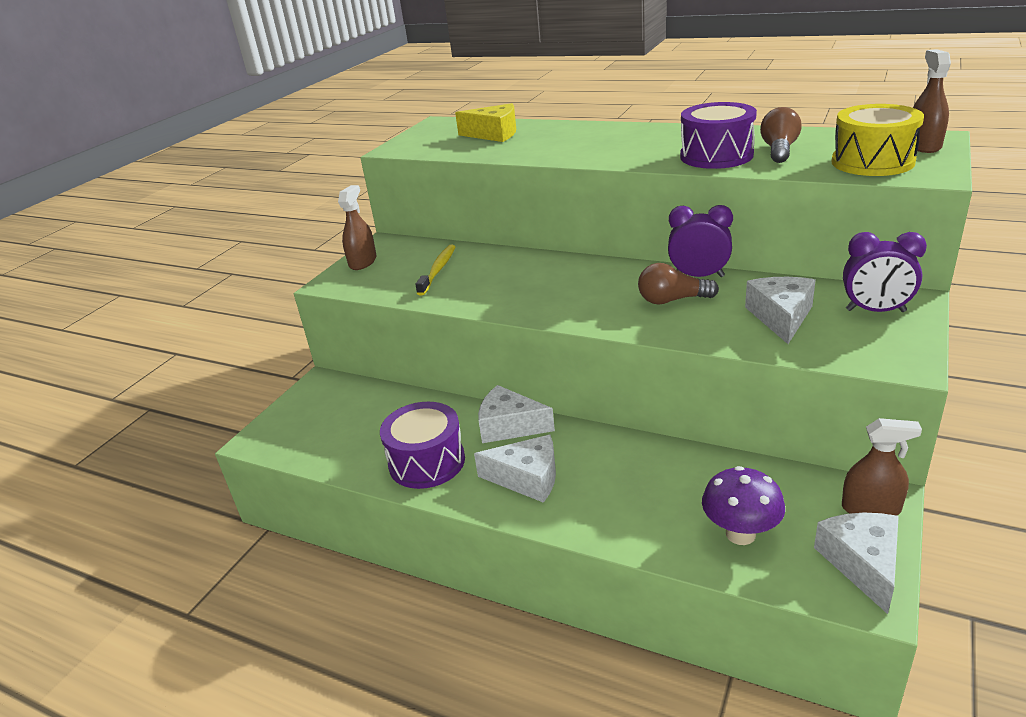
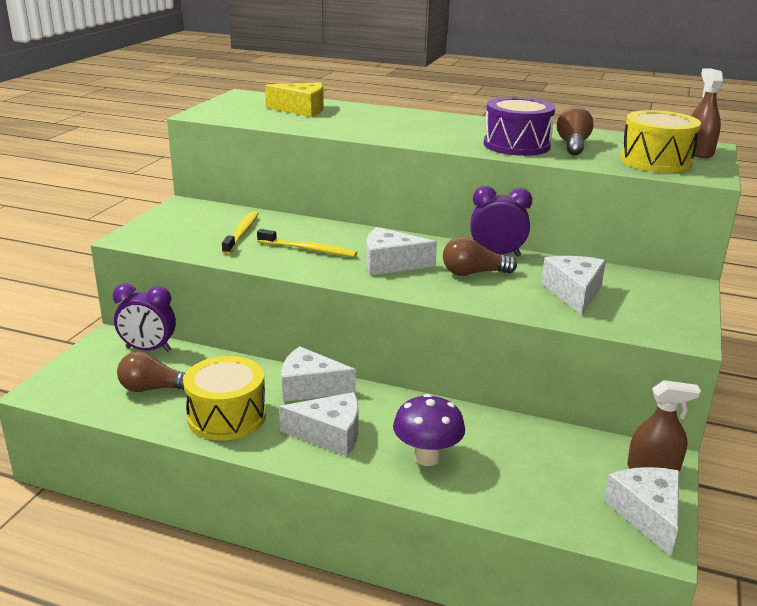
camera: 10 degrees left, 5 degrees down
(358, 434) = (153, 389): none -> brown light bulb
(362, 262) = (162, 221): brown spray bottle -> none
(427, 462) = (227, 416): purple drum -> yellow drum
(503, 284) = (309, 250): none -> yellow toothbrush
(586, 295) = (391, 264): none -> white cheese
(740, 534) = (536, 488): purple mushroom -> purple mushroom (427, 457)
(875, 311) = (657, 292): purple clock -> purple clock (148, 349)

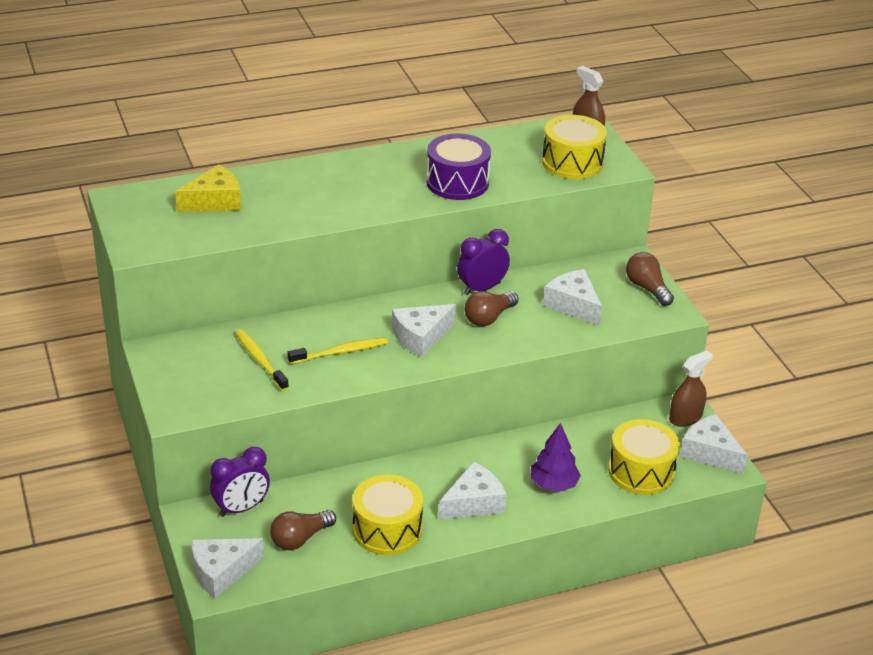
camera: 40 degrees left, 10 degrees up
(310, 387) = (411, 473): white cheese -> white cheese (221, 572)
(427, 457) = (553, 484): purple mushroom -> purple tree
(539, 492) = (641, 471): none -> yellow drum
(573, 145) = (496, 164): brown light bulb -> brown light bulb (647, 288)

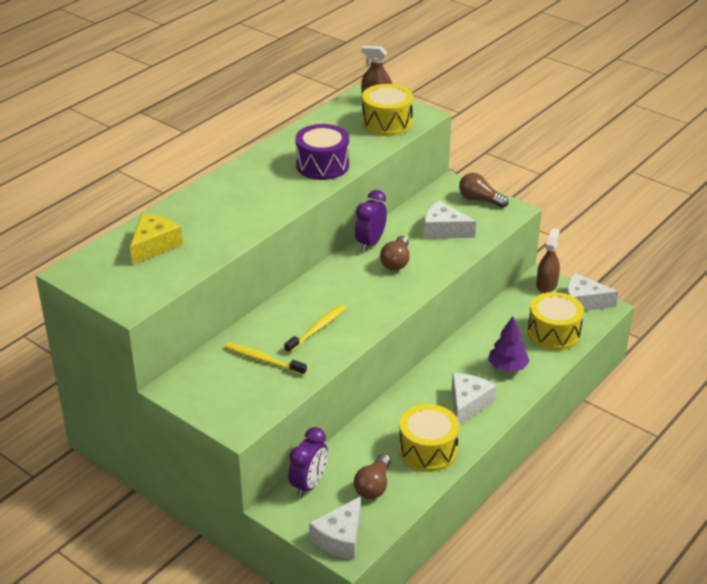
camera: 30 degrees left, 0 degrees up
(420, 337) = (363, 294): white cheese -> none

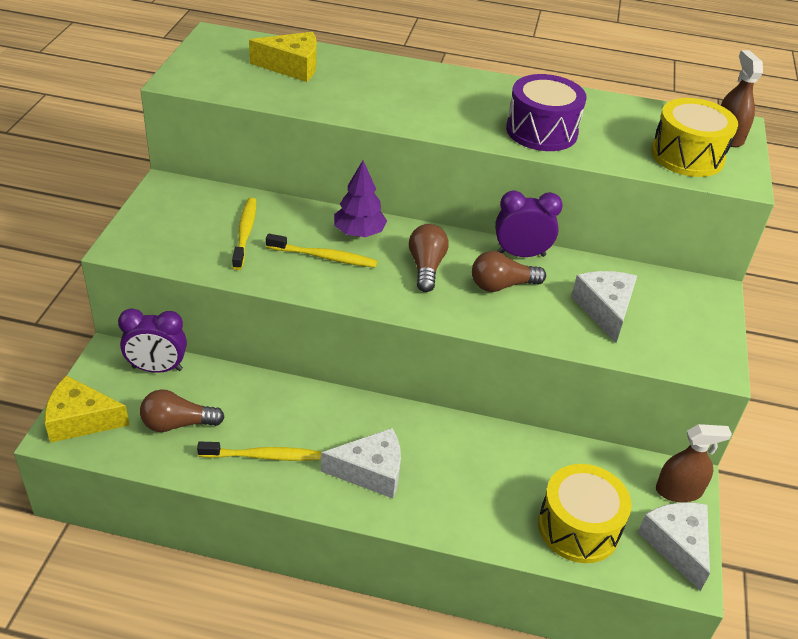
camera: 60 degrees right, 5 degrees up
(340, 538) = (81, 420): white cheese -> yellow cheese
(428, 450) = (263, 456): yellow drum -> yellow toothbrush
(480, 200) = (705, 327): brown light bulb -> brown light bulb (426, 267)
(507, 367) = (469, 493): purple tree -> purple tree (359, 233)

